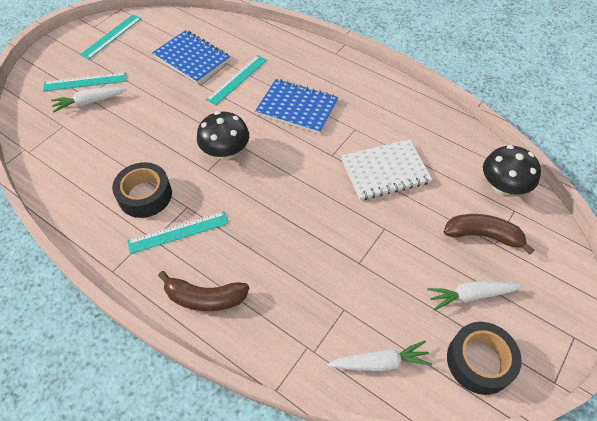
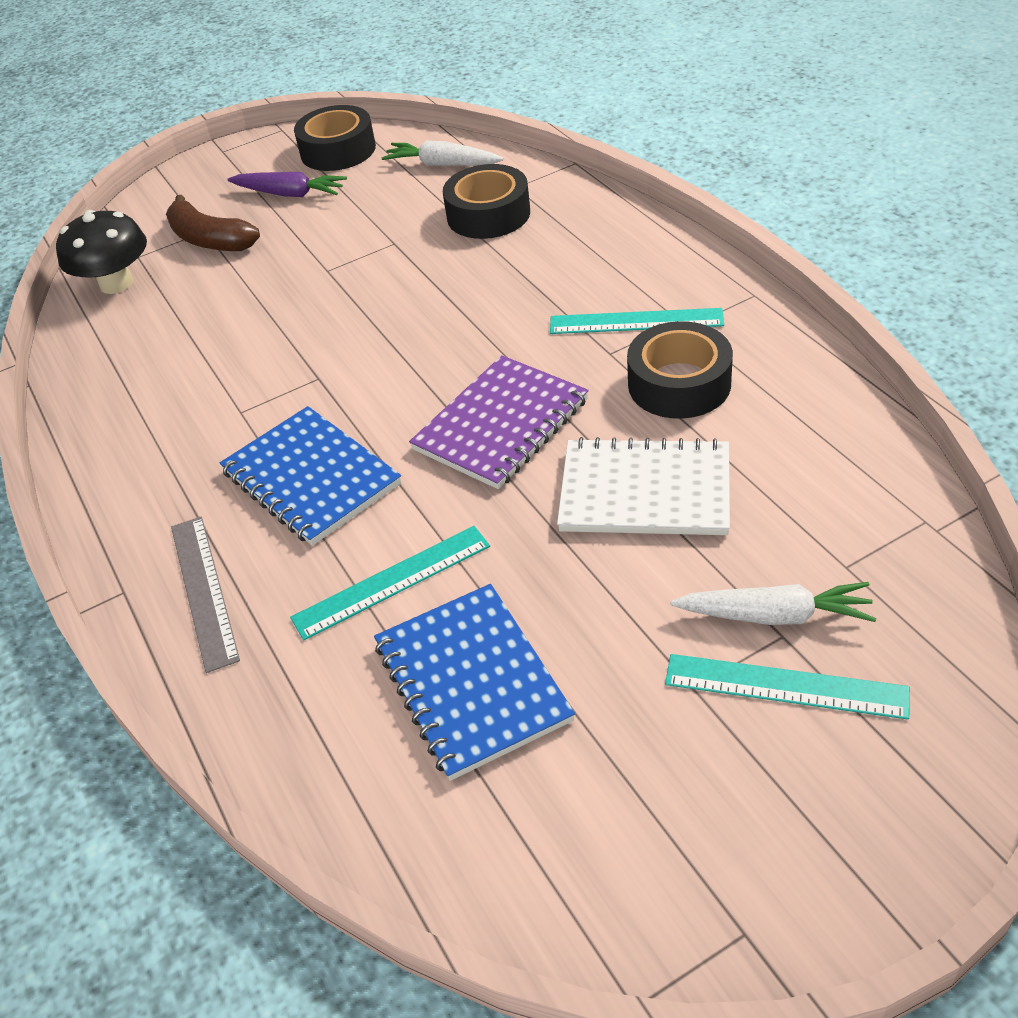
camera: 150 degrees left, 10 degrees down
(111, 36) = (687, 857): turquoise ruler -> none
(205, 298) = (623, 244): brown banana -> none
(225, 152) = (501, 425): black mushroom -> purple notebook
(306, 60) = (203, 590): none -> grey ruler
(311, 307) = (488, 214): none -> black tape
(385, 171) = (257, 336): white notebook -> white notebook (645, 491)
(470, 295) = (290, 194): white carrot -> purple carrot

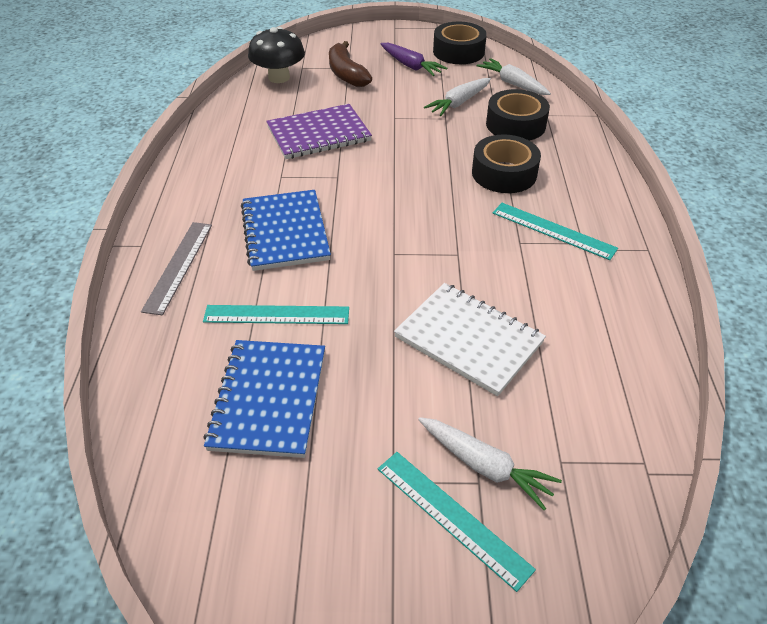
camera: 25 degrees right, 0 degrees up
(395, 216) = (459, 103): none -> white carrot
(501, 425) = (416, 254): purple notebook -> purple notebook (319, 134)
(679, 384) = (548, 283): black tape -> black tape (504, 173)

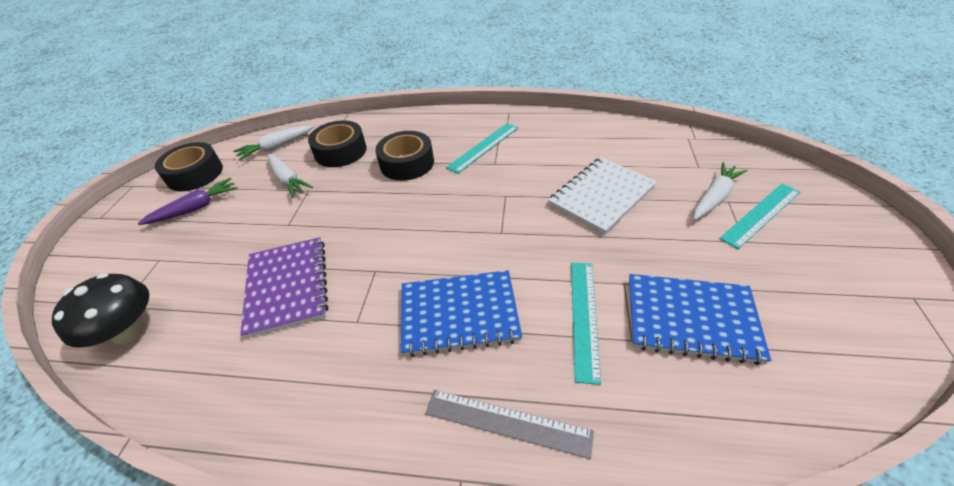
camera: 80 degrees left, 0 degrees up
(346, 74) = (172, 261): brown banana -> none

